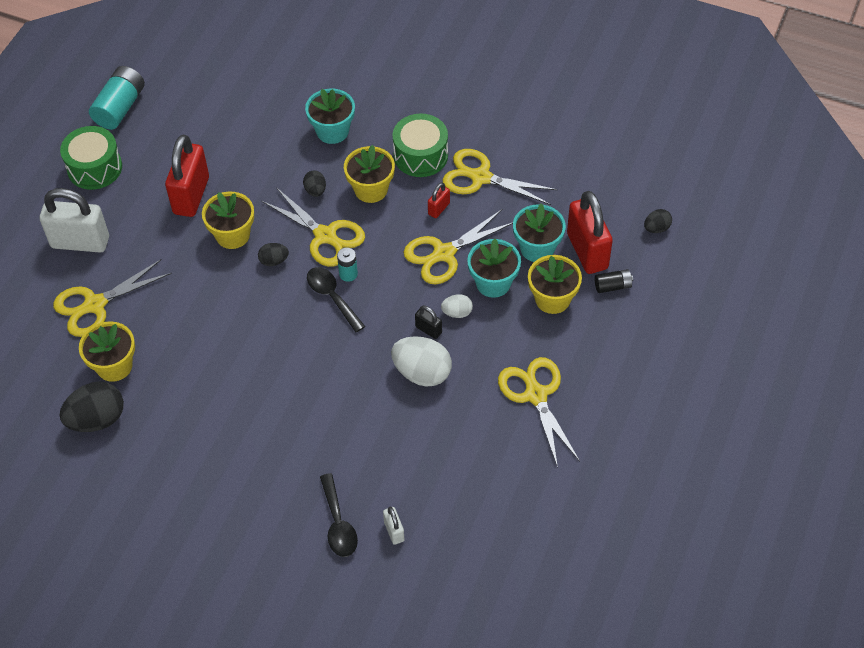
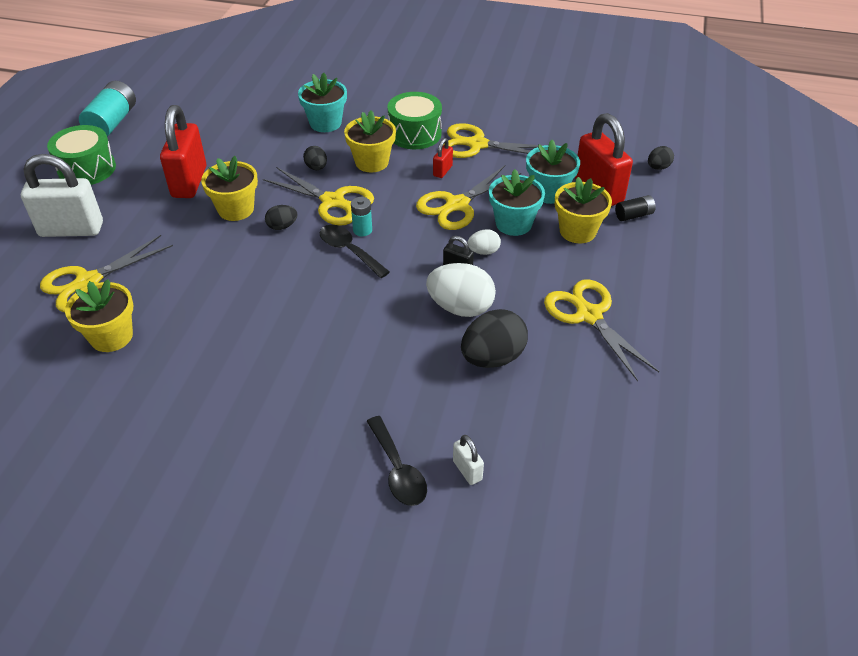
camera: 10 degrees left, 10 degrees down
(97, 419) = (91, 392): black egg -> black egg (492, 358)

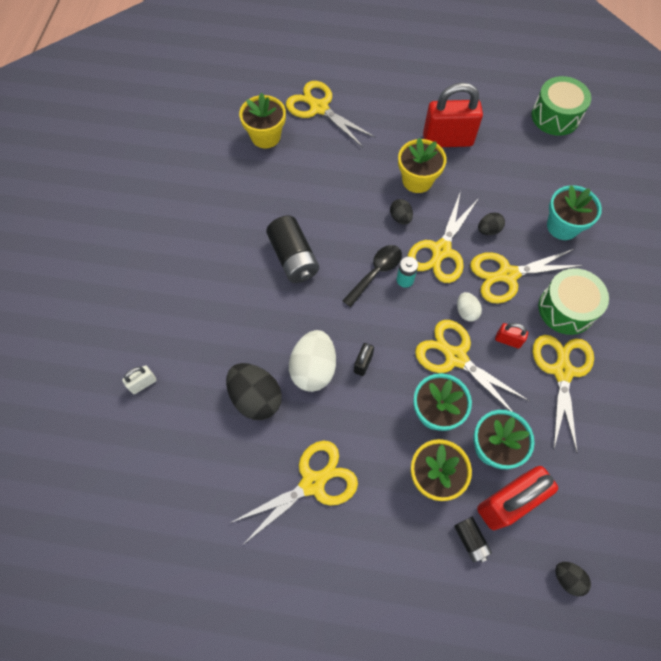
camera: 85 degrees right, 20 degrees up
(71, 229) = (375, 82): white padlock -> none
(87, 169) = (450, 69): green drum -> green drum (555, 116)
(112, 122) = (518, 67): turquoise battery -> none
(313, 317) = (293, 258): none -> black battery
(372, 162) = (507, 275): yellow flower pot -> yellow scissors
(398, 470) = (145, 336): black spoon -> none
(483, 251) = (390, 385): white egg -> white egg (466, 312)

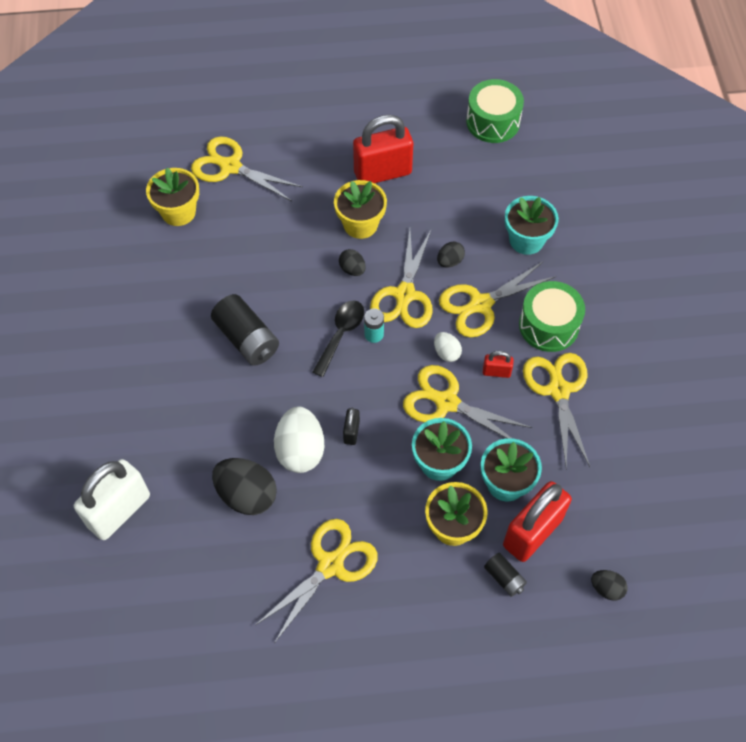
camera: 15 degrees left, 5 degrees down
(143, 383) = (119, 511): white padlock -> white padlock, size x2.22

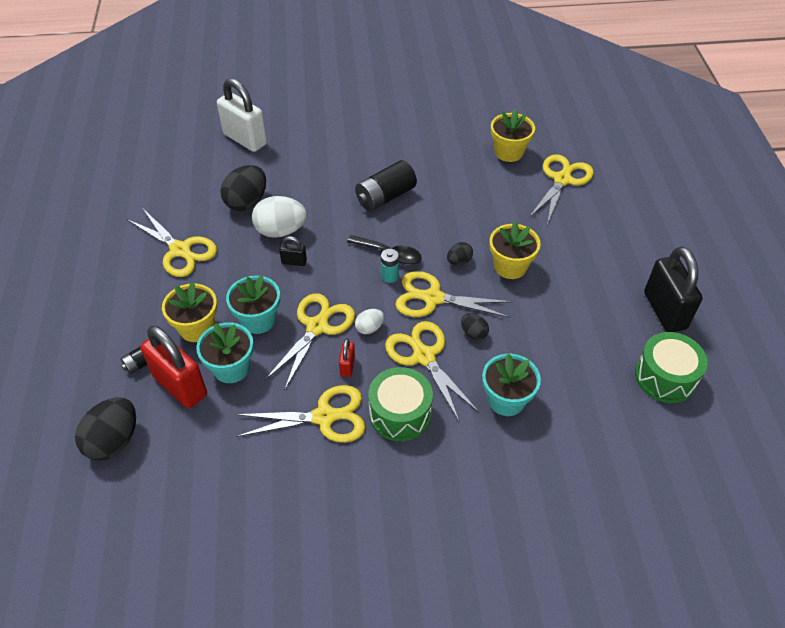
camera: 90 degrees right, 10 degrees down
(382, 173) = (575, 283): red padlock -> none
(417, 109) = (664, 311): none -> black padlock
(606, 588) = (114, 441): black egg -> black egg, size x1.92

